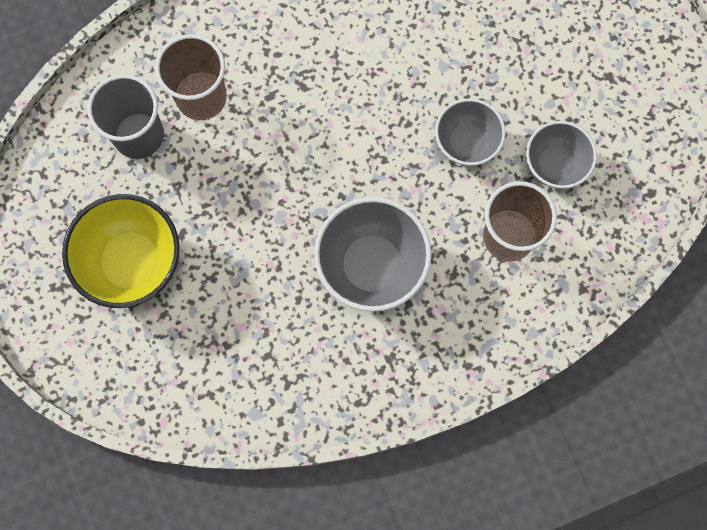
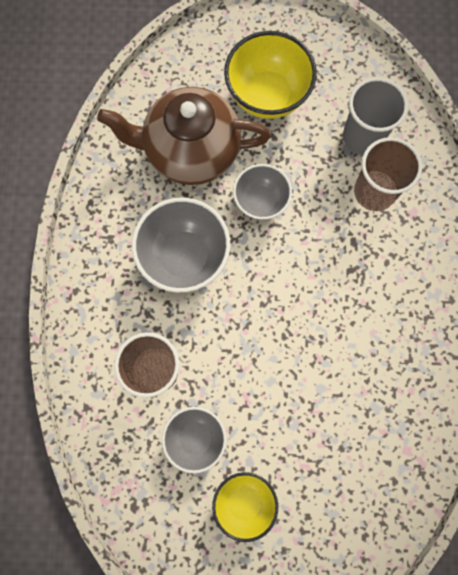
camera: 115 degrees right, 0 degrees up
(242, 318) = (190, 151): none -> brown teapot
(466, 142) = (247, 375): grey bowl -> grey bowl (261, 201)
(590, 91) = (244, 502): none -> yellow bowl

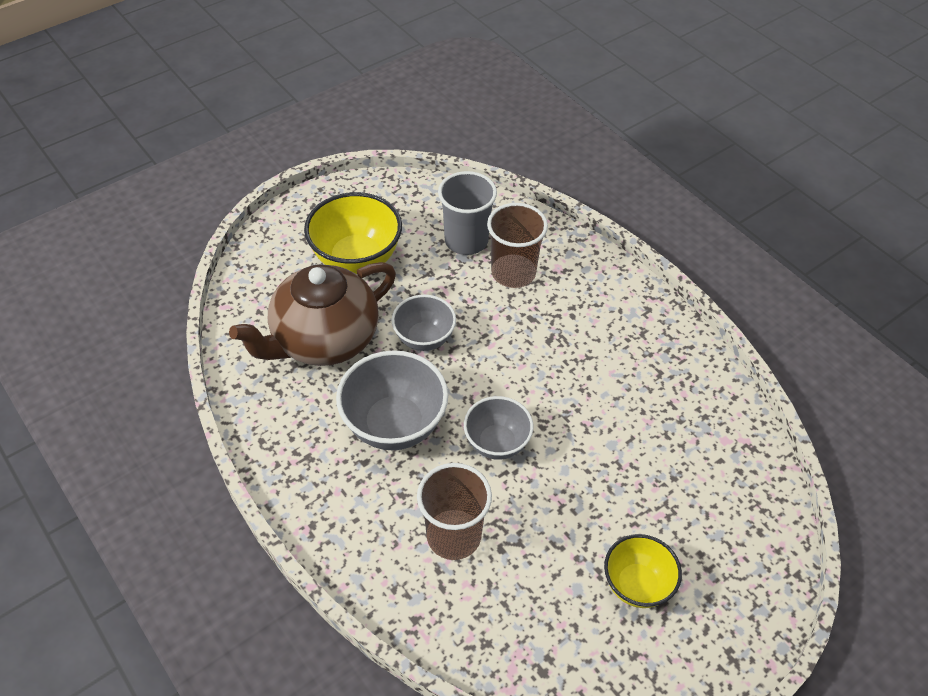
camera: 40 degrees left, 25 degrees down
(195, 438) = (543, 565): grey bowl -> grey bowl (497, 443)

